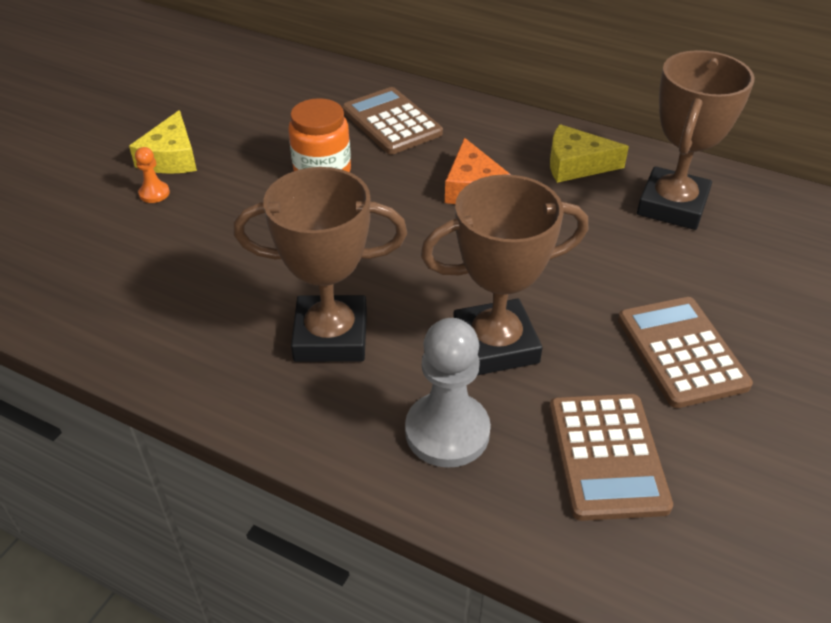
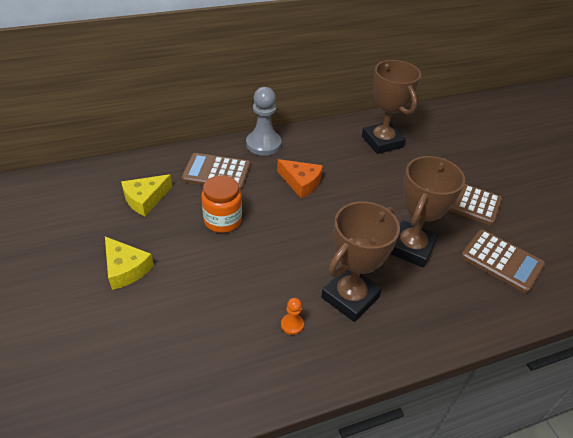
camera: 50 degrees left, 0 degrees up
(154, 193) = (150, 296): orange pawn -> orange pawn (292, 325)
(447, 432) = (448, 298): grey pawn -> grey pawn (263, 144)
(576, 164) = (325, 145): yellow cheese -> yellow cheese (145, 199)

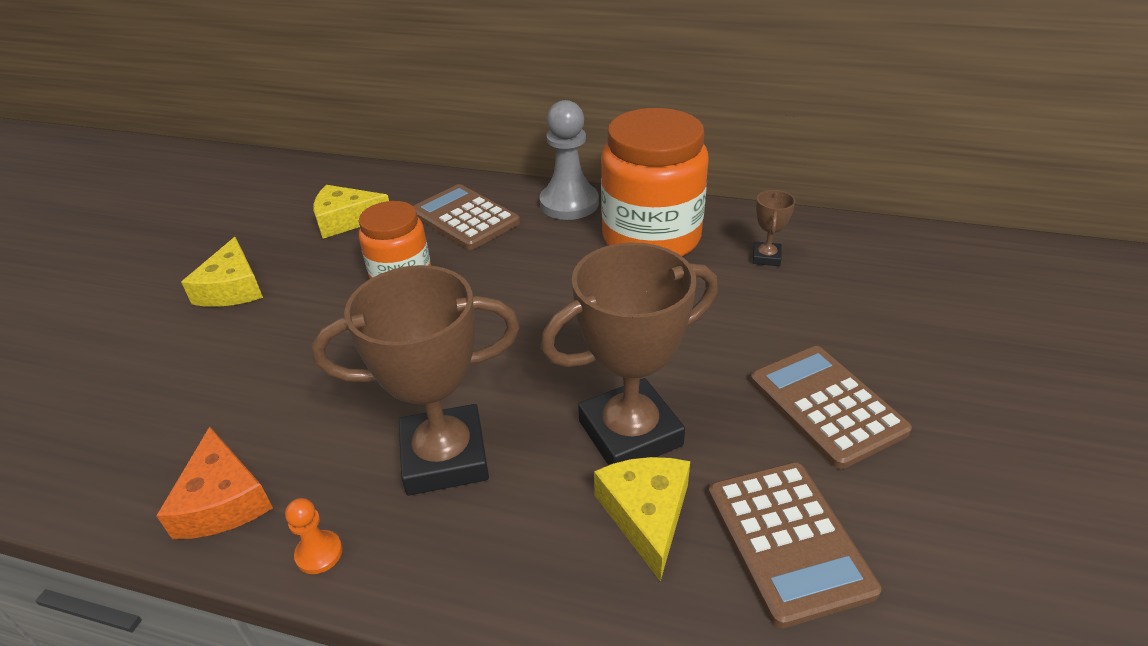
camera: 40 degrees right, 5 degrees down
(292, 325) = (323, 451): orange pawn -> orange pawn (319, 553)
(301, 182) = (563, 270): orange cheese -> orange cheese (223, 500)
(323, 149) = (651, 237): none -> orange jar
(382, 142) = (766, 257): brown trophy -> brown trophy, size x0.45
(450, 277) = (646, 515): none -> yellow cheese

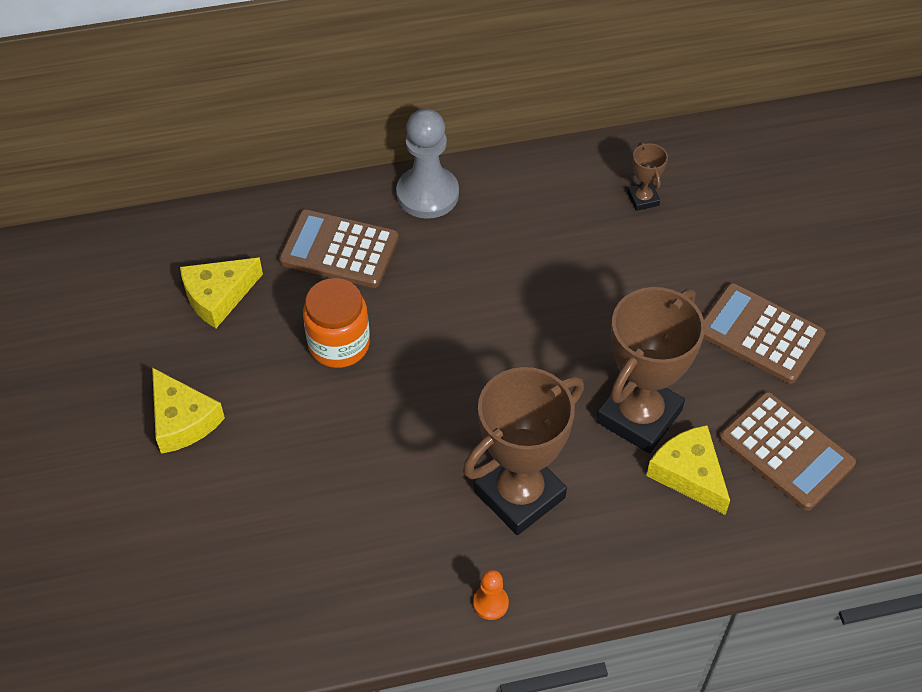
camera: 30 degrees left, 15 degrees up
(223, 500) = (382, 602): orange cheese -> none
(651, 237) = (532, 211): orange jar -> none

